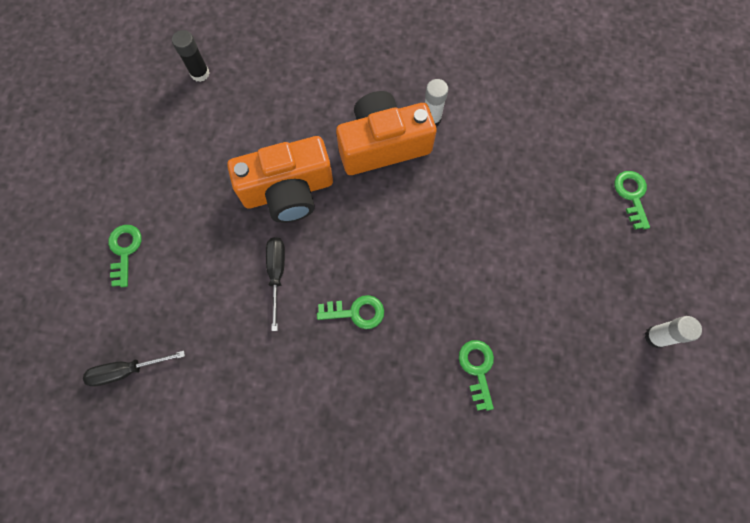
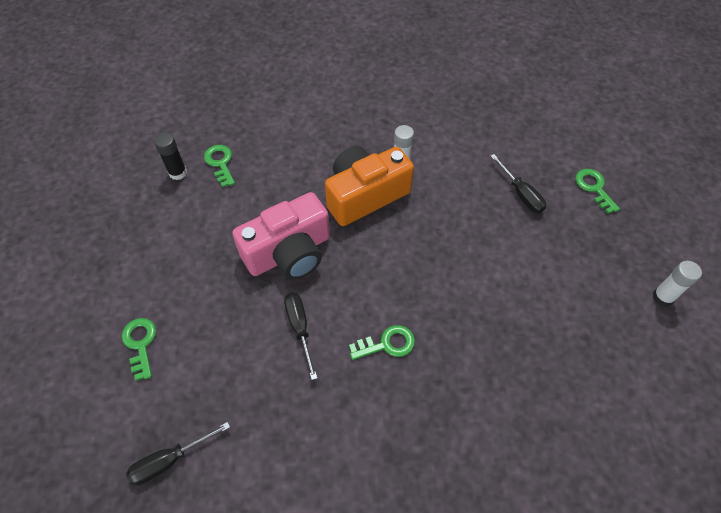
camera: 15 degrees left, 15 degrees down
(288, 191) = (289, 252): orange camera -> pink camera
(477, 369) = (518, 366): green key -> green key (220, 163)
(548, 183) = (520, 193): none -> black screwdriver

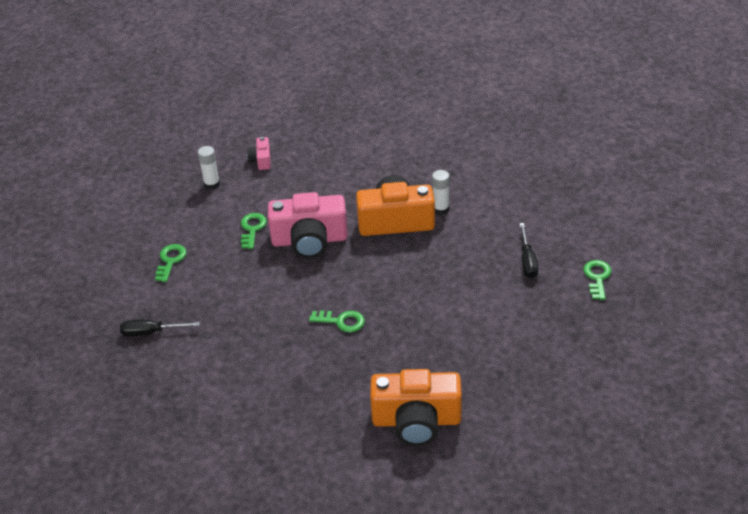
camera: 30 degrees right, 15 degrees down
(178, 173) = (261, 160): black glue stick -> pink camera
(220, 163) = (297, 163): green key -> green key (252, 229)
(300, 328) = (285, 290): black screwdriver -> none
(549, 441) = (416, 420): none -> orange camera
(662, 297) = (588, 370): white glue stick -> white glue stick (212, 184)

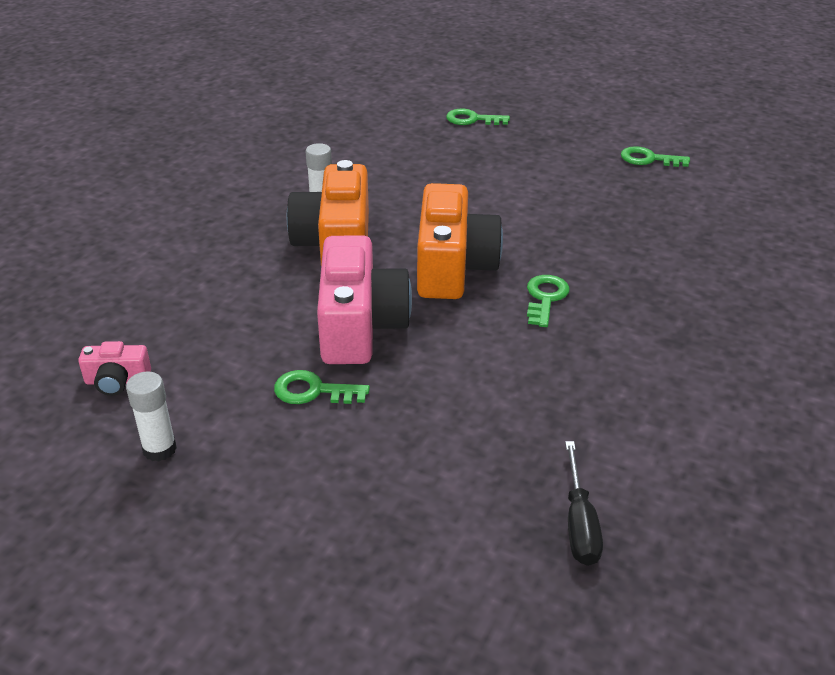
camera: 90 degrees left, 5 degrees down
(170, 260) = (379, 504): green key -> green key (648, 159)
(416, 420) = (717, 245): orange camera -> orange camera (452, 267)
(527, 261) = (438, 156): black screwdriver -> none

